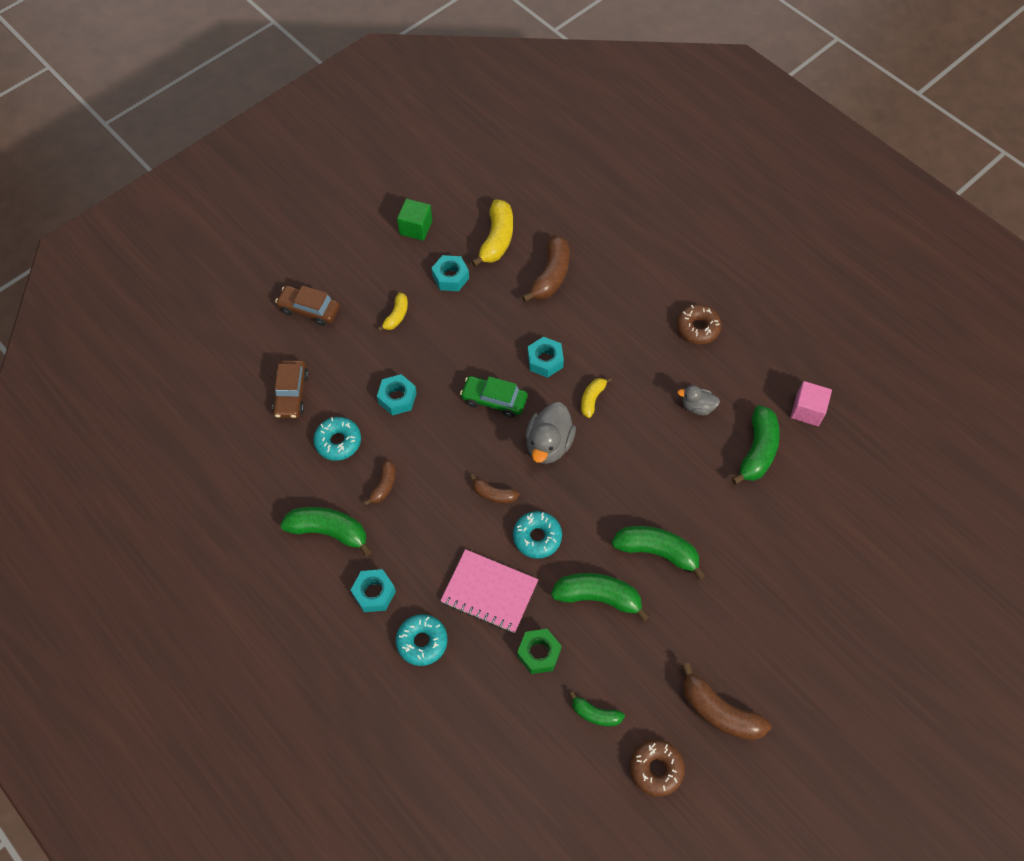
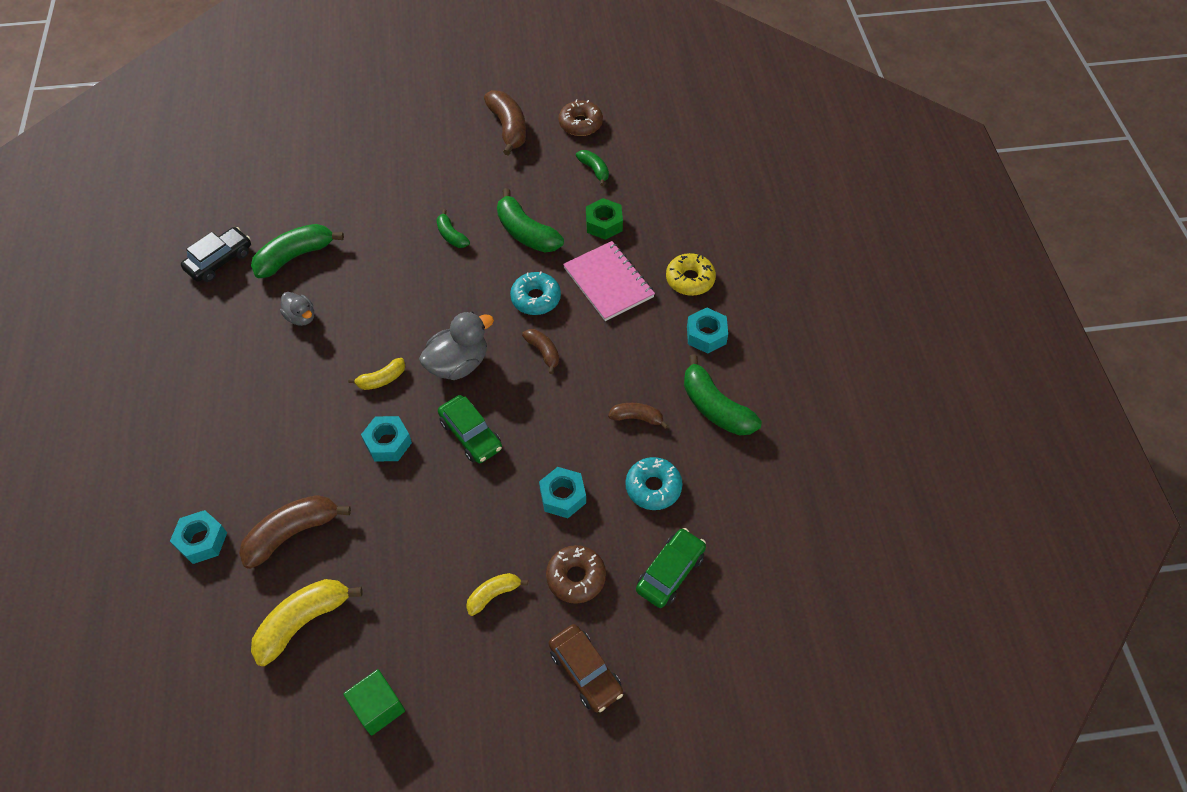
camera: 145 degrees left, 5 degrees down
(291, 394) = (670, 572): brown car -> green car
(384, 486) = (637, 418): brown banana -> brown banana turned 45 degrees clockwise
(422, 642) = (690, 279): turquoise donut -> yellow donut
(450, 277) = (396, 605): turquoise nut -> turquoise nut (202, 540)
(657, 551) = (451, 235): green banana -> green banana, size x0.57
(697, 328) = (220, 383): brown donut -> brown donut (576, 577)
(807, 410) = (219, 261): pink cube -> black car

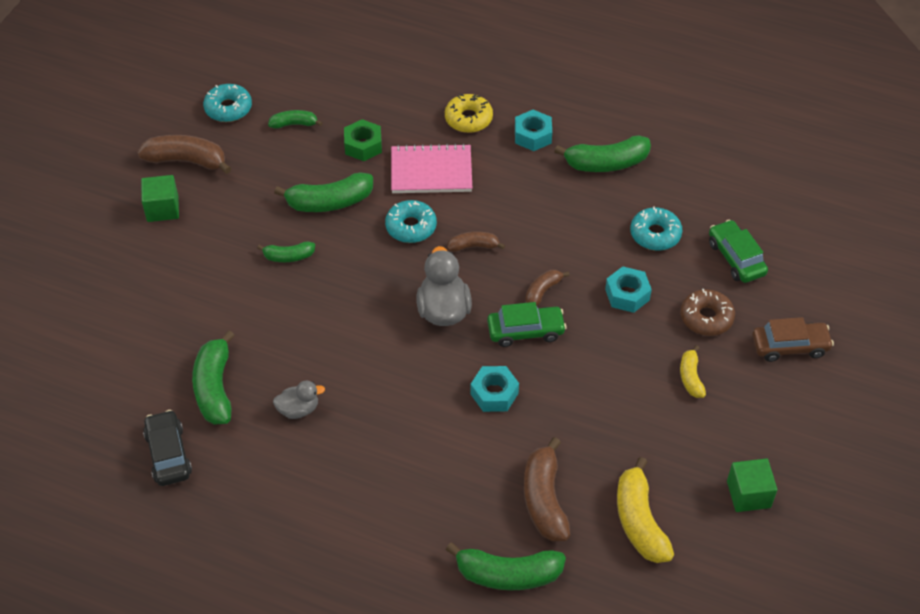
camera: 60 degrees left, 5 degrees down
(202, 540) = (508, 574): turquoise nut -> green banana
(382, 379) = (420, 372): yellow banana -> none
(450, 139) = (162, 209): none -> green cube
(580, 124) = (228, 108): brown donut -> turquoise donut
(637, 418) = (583, 215): brown banana -> brown banana (542, 292)

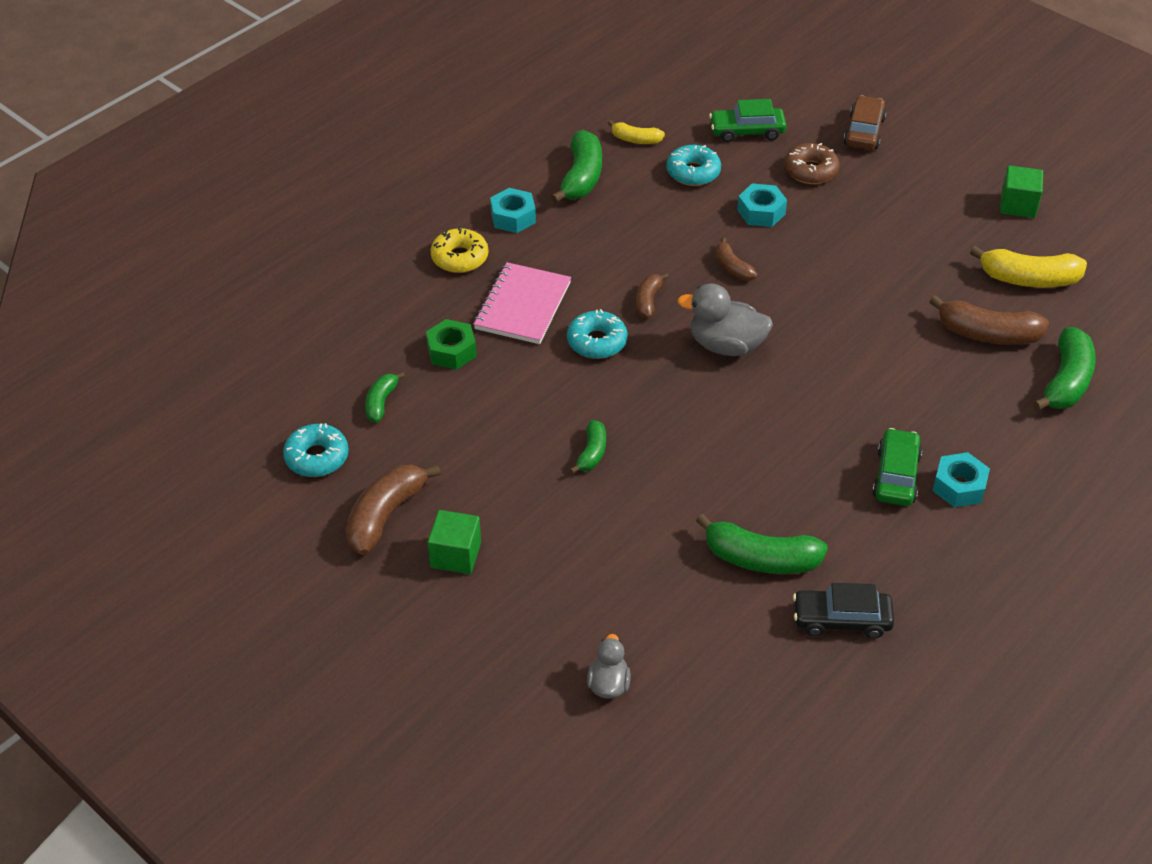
camera: 70 degrees left, 5 degrees down
(298, 409) = (817, 492): grey duck -> grey duck (608, 684)
(329, 202) = (525, 399): green banana -> none
(494, 393) = (849, 336): turquoise nut -> turquoise nut (959, 486)
(525, 331) = (778, 293): green car -> green car (896, 476)
(690, 377) = (877, 201): yellow banana -> yellow banana (635, 140)

